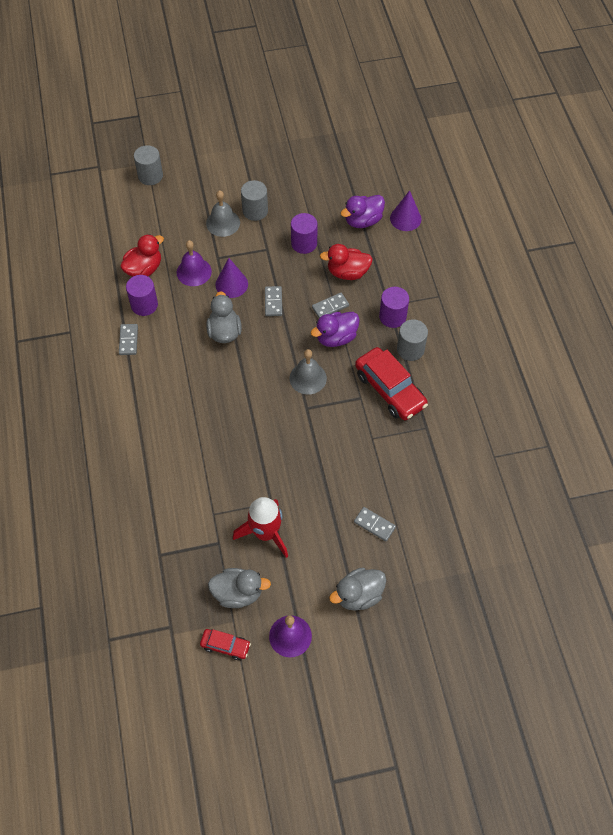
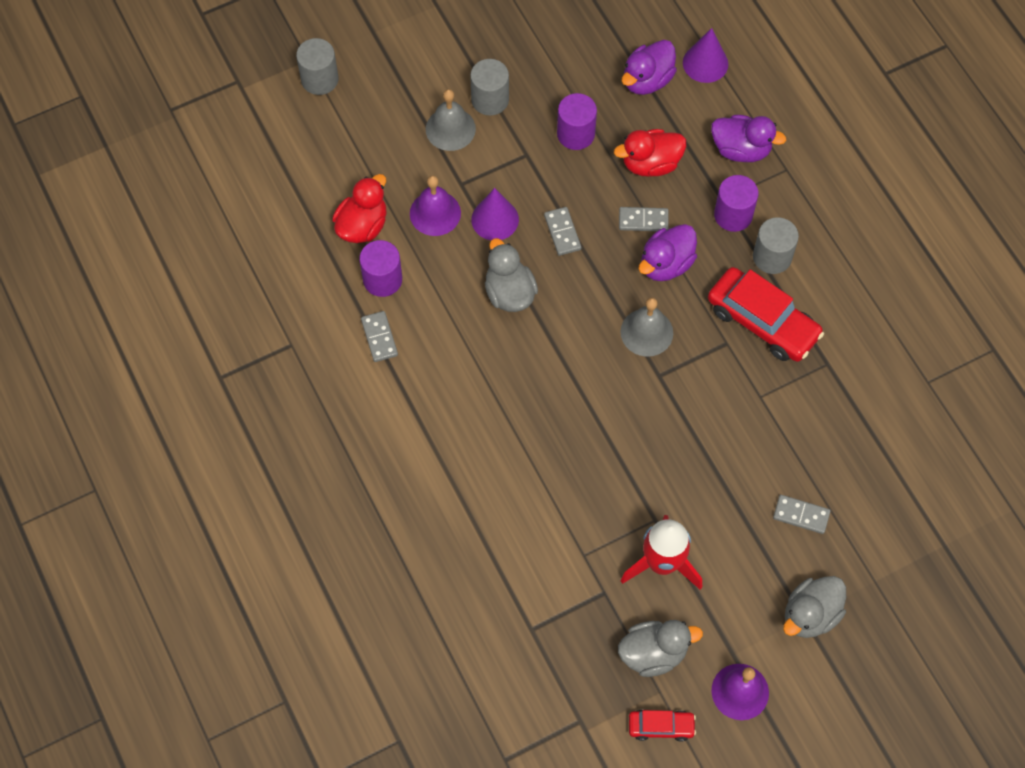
camera: 15 degrees left, 5 degrees up
(330, 306) = (643, 220): grey domino -> grey domino turned 45 degrees clockwise
(412, 277) = (741, 149): none -> purple duck

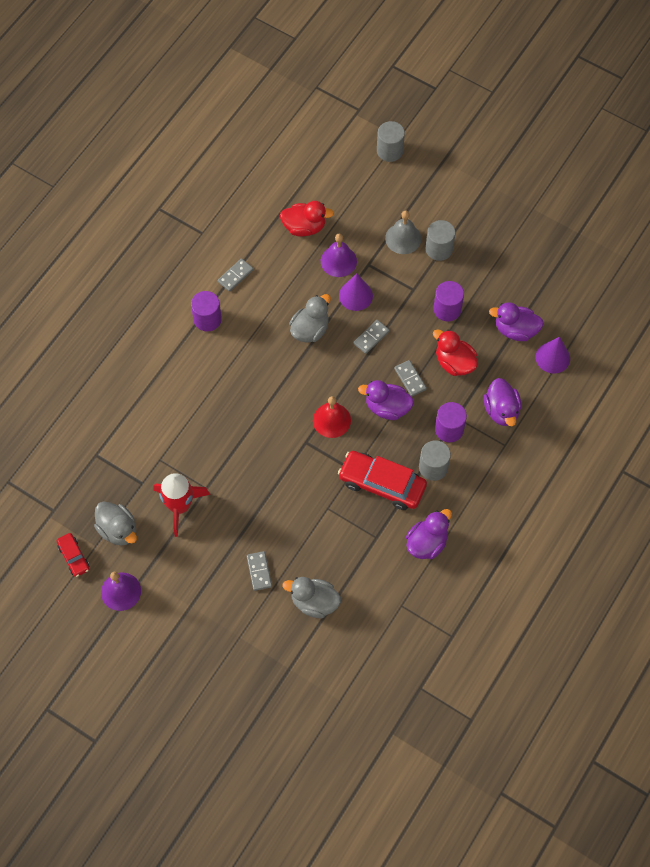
camera: 60 degrees right, 0 degrees up
(382, 279) = (275, 257): purple cylinder -> purple cylinder (207, 319)
(646, 332) = (331, 420): grey bell -> red bell
(762, 322) = (382, 484): red car -> red car turned 105 degrees clockwise
(810, 615) = (194, 609): grey duck -> grey duck (314, 602)
(864, 314) = (427, 543): none -> purple duck

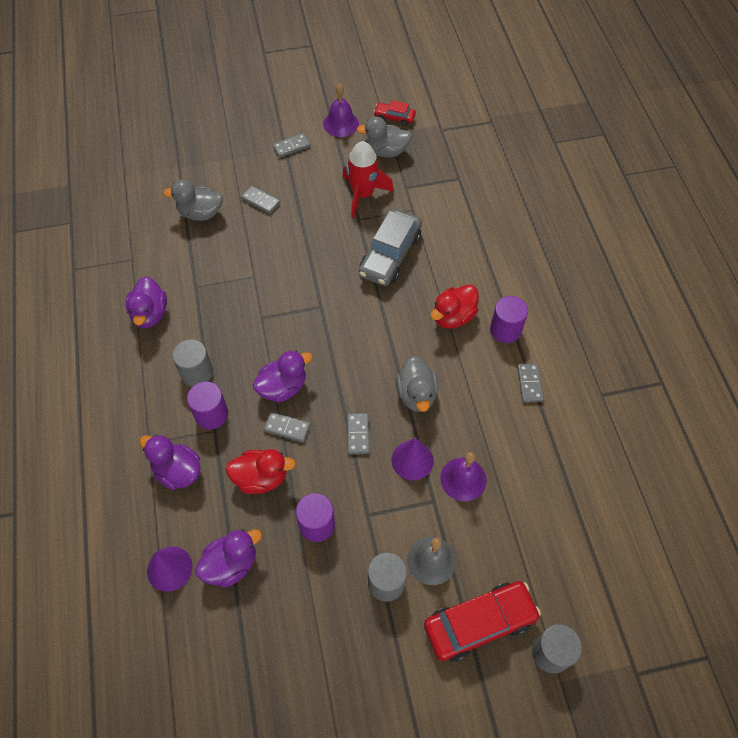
camera: 135 degrees right, 5 degrees down
(183, 604) = (291, 147): none -> grey domino
(217, 438) = (390, 255): none -> grey car
(304, 227) = (529, 483): red duck -> red duck (453, 316)
(314, 602) = (200, 213): grey duck -> grey duck turned 150 degrees counterclockwise
(331, 420) = (318, 339): red bell -> none
(382, 484) = (228, 326): red car -> red car (479, 623)

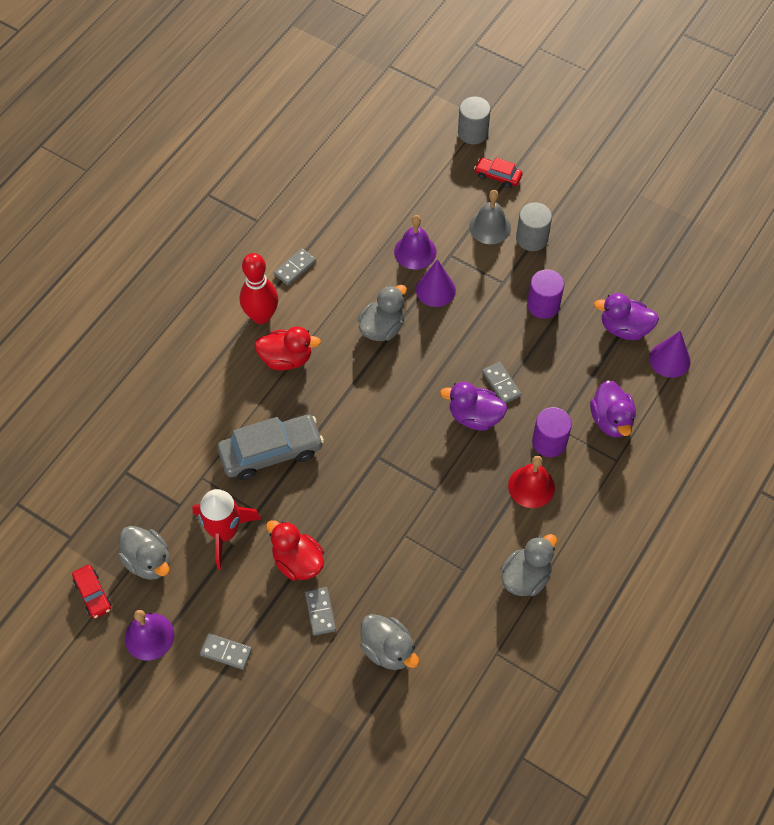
camera: 135 degrees left, 0 degrees up
(150, 314) = (526, 577): purple duck -> grey duck
(197, 372) = (531, 486): grey cylinder -> red bell
(261, 478) = (553, 365): red duck -> red duck (297, 562)
(358, 434) = (454, 337): grey domino -> none
(479, 623) = (497, 176): red car -> red car, size x0.52
(505, 330) = (261, 316): purple cylinder -> red bowling pin

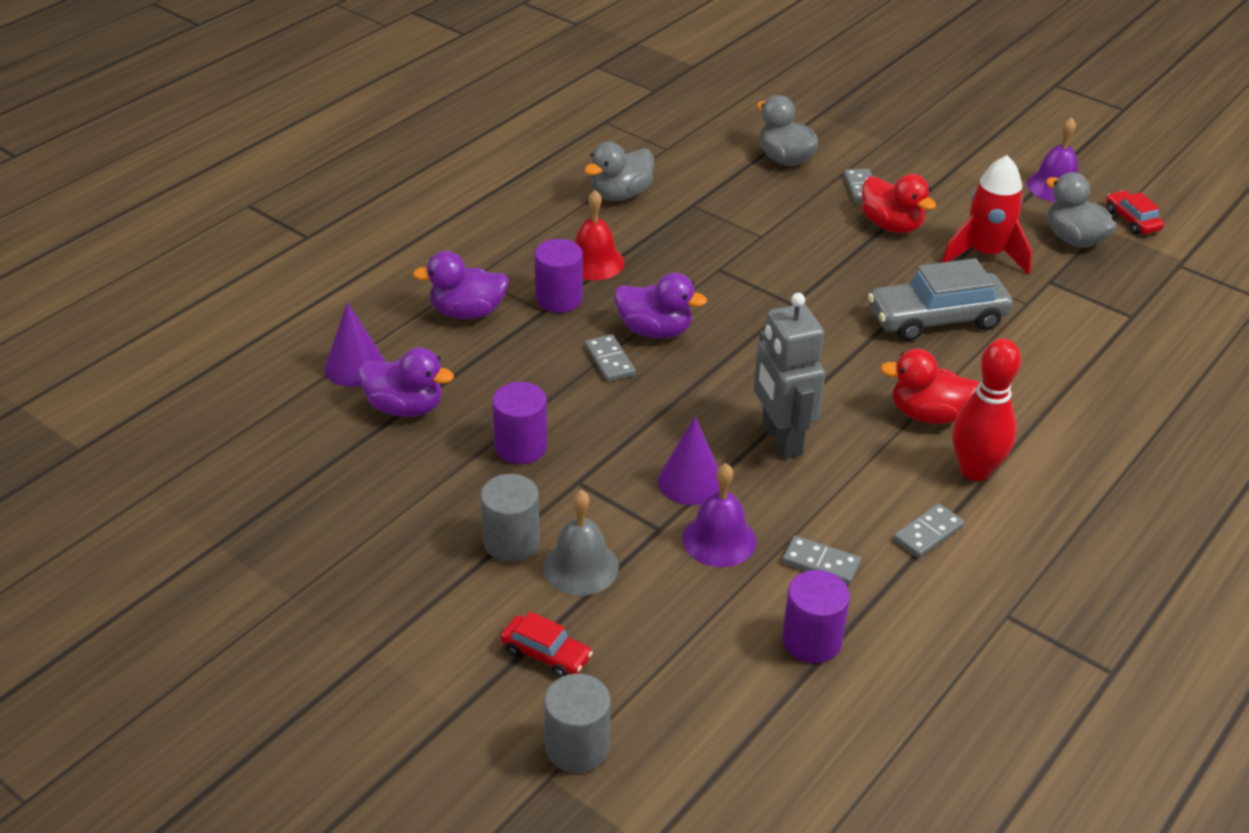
camera: 175 degrees left, 20 degrees down
(226, 652) = (965, 170): grey domino -> grey domino (820, 563)
(362, 196) = (811, 640): none -> purple cylinder
(382, 328) = (780, 439): grey duck -> grey robot
(611, 420) = (467, 312): purple duck -> purple duck turned 90 degrees counterclockwise

